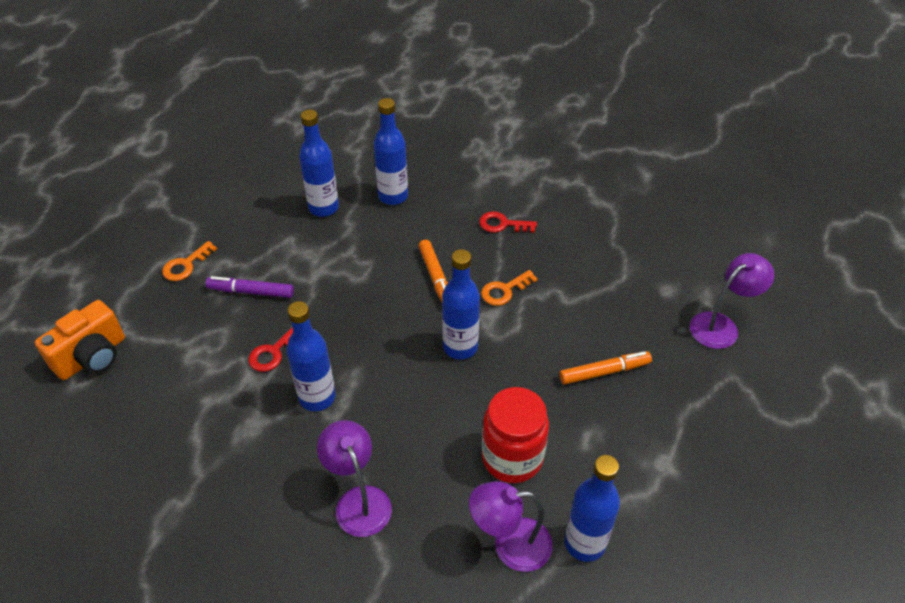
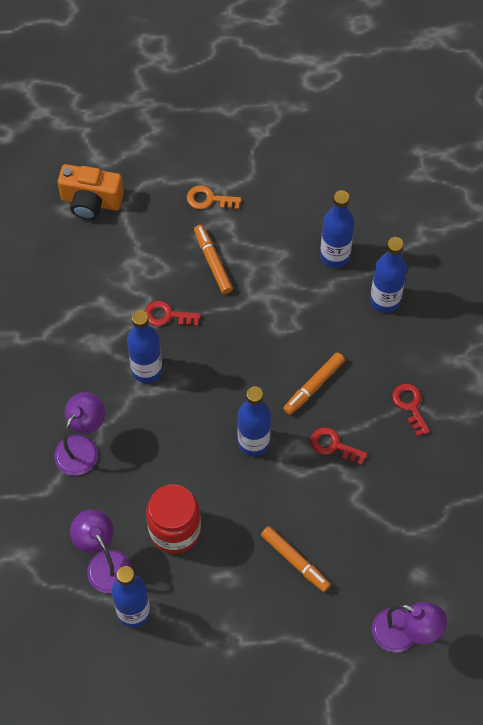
camera: 60 degrees right, 15 degrees up
(251, 292) = (213, 262): purple marker -> orange marker
(504, 290) = (333, 445): orange key -> red key

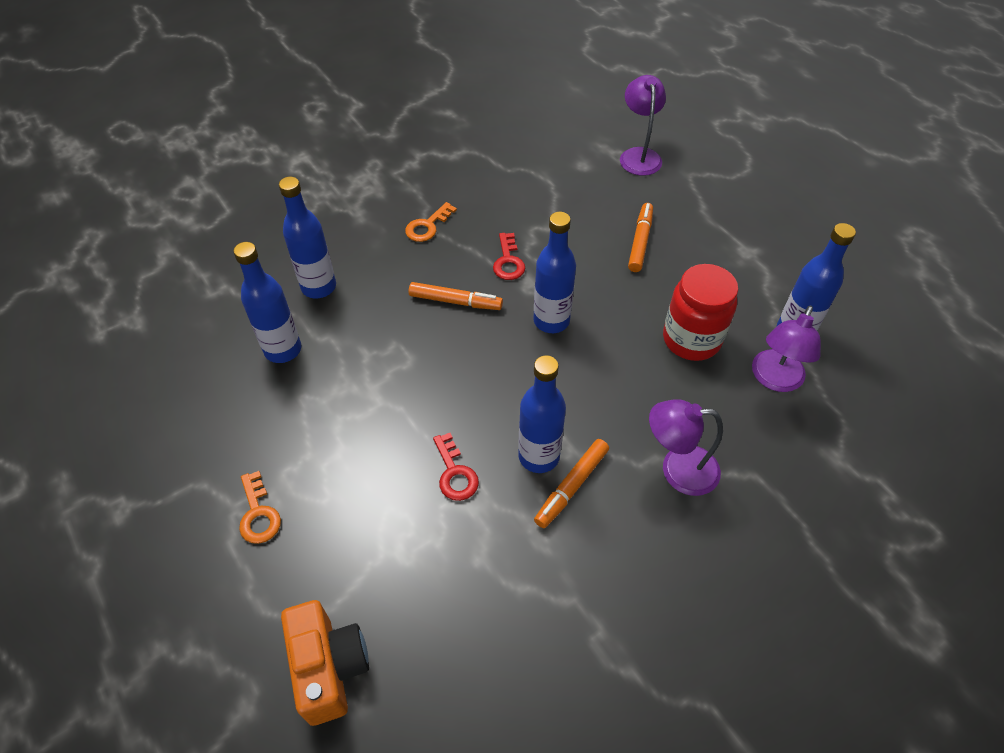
camera: 120 degrees left, 10 degrees down
(213, 262) = (353, 462): orange marker -> orange marker (572, 486)
(410, 405) = (427, 226): red key -> orange key

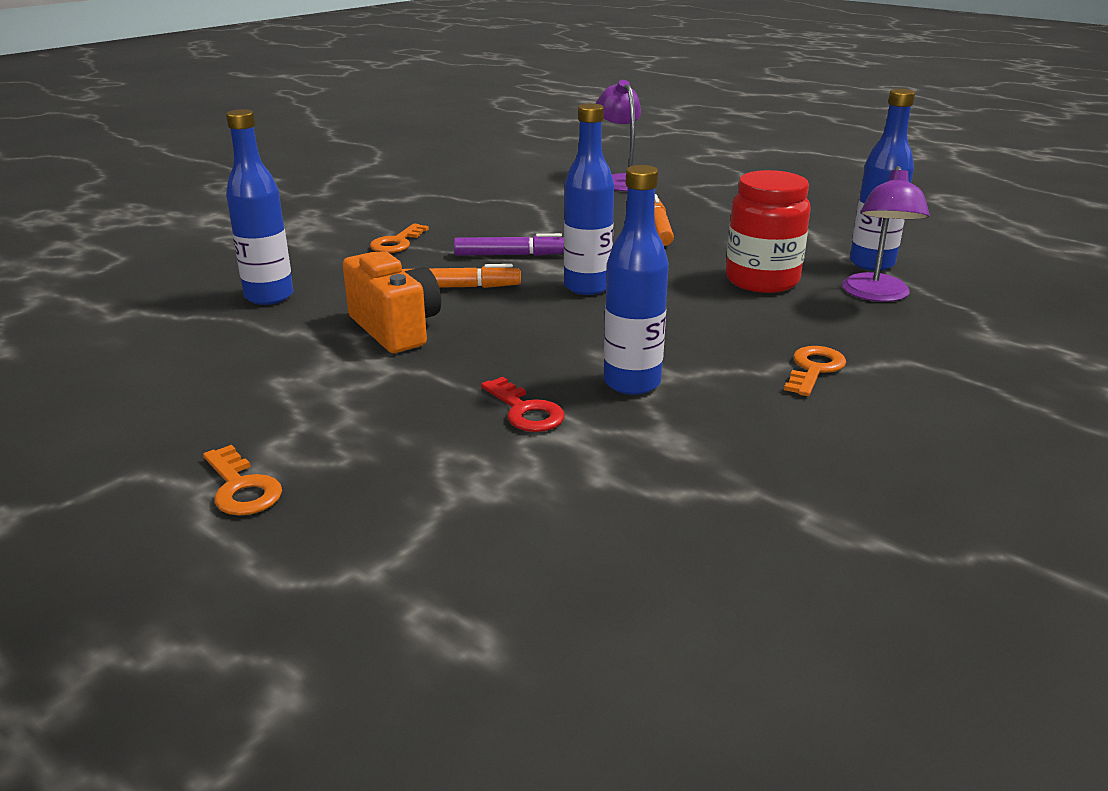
camera: 15 degrees left, 25 degrees down
(283, 350) = (234, 347): blue bottle -> none
(329, 667) = (417, 622): orange camera -> orange camera (396, 329)
(508, 261) = (510, 255): red key -> purple marker
(572, 486) = (690, 399): orange marker -> none
(677, 469) = (814, 369): purple lamp -> orange key

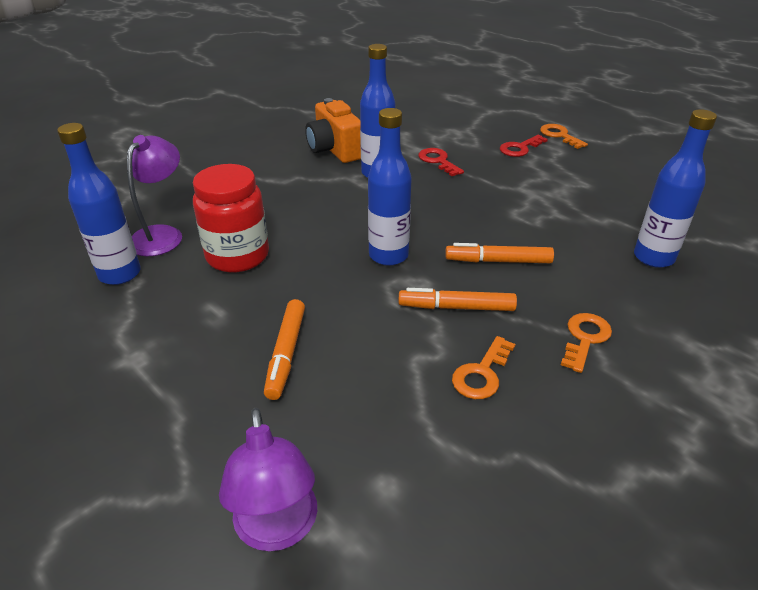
camera: 175 degrees left, 10 degrees up
(353, 448) = (520, 148): none -> red key
(396, 329) = (532, 219): orange camera -> orange camera (334, 150)
(510, 255) = (457, 307): purple marker -> orange marker
(814, 369) = (267, 177): orange key -> orange key (482, 374)

